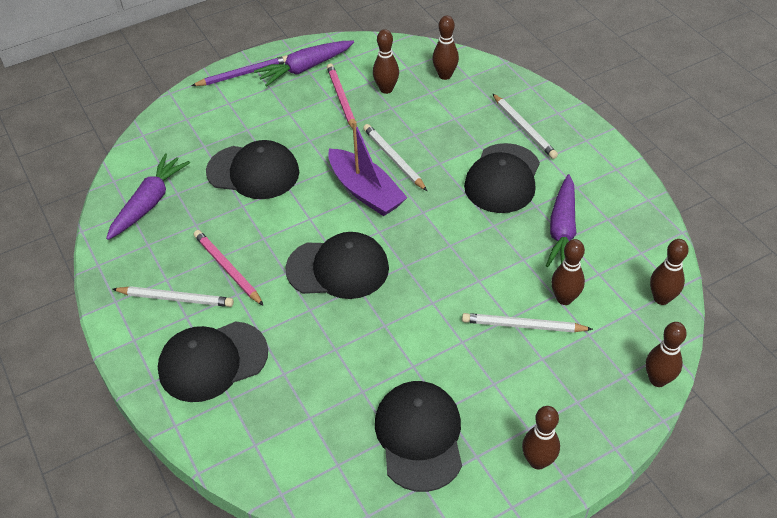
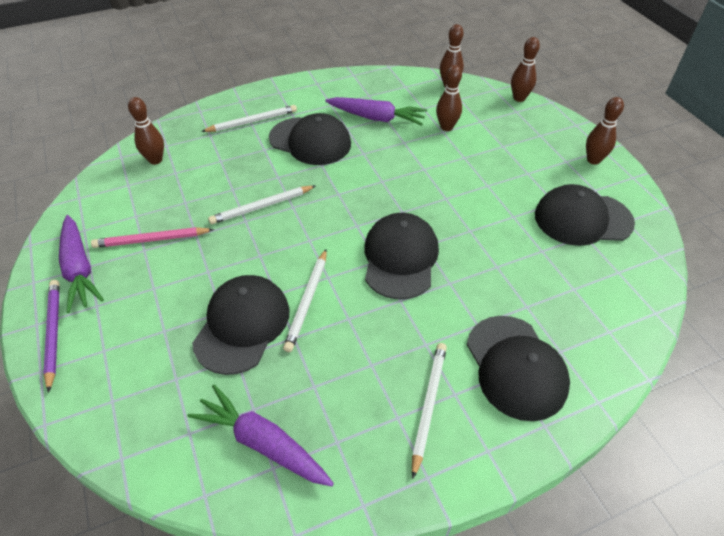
camera: 85 degrees left, 0 degrees up
(227, 269) = (389, 352): pink pencil -> none
(365, 191) = (301, 230): purple boat -> none
(386, 89) = (154, 203): brown bowling pin -> none
(523, 326) = (472, 151): white pencil -> white pencil (307, 301)

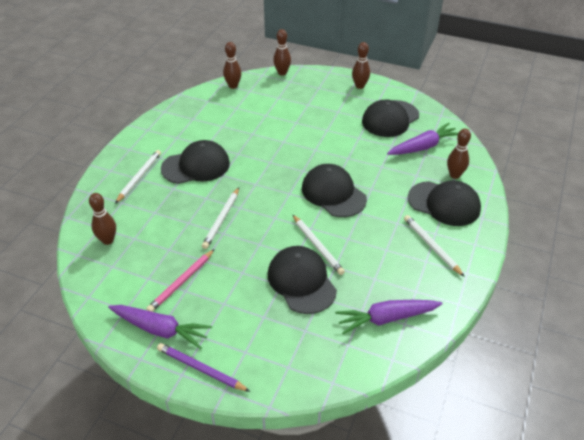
camera: 45 degrees left, 5 degrees down
(377, 118) = (217, 129): purple carrot -> purple carrot (423, 147)
(446, 127) = (264, 111): brown bowling pin -> brown bowling pin (454, 175)

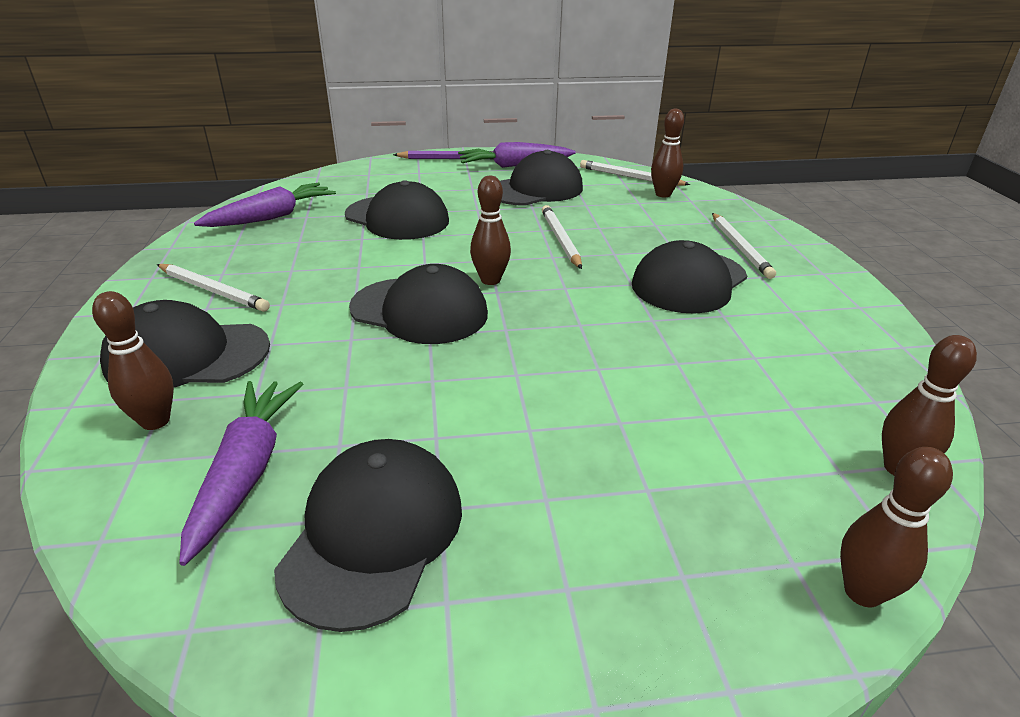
camera: 150 degrees right, 10 degrees down
(181, 282) = (535, 189): pink pencil -> black cap
(317, 246) = (400, 248): white pencil -> white pencil (630, 177)
(359, 86) = (555, 654): brown bowling pin -> brown bowling pin (490, 280)
(423, 147) = (246, 471): purple carrot -> purple carrot turned 150 degrees clockwise

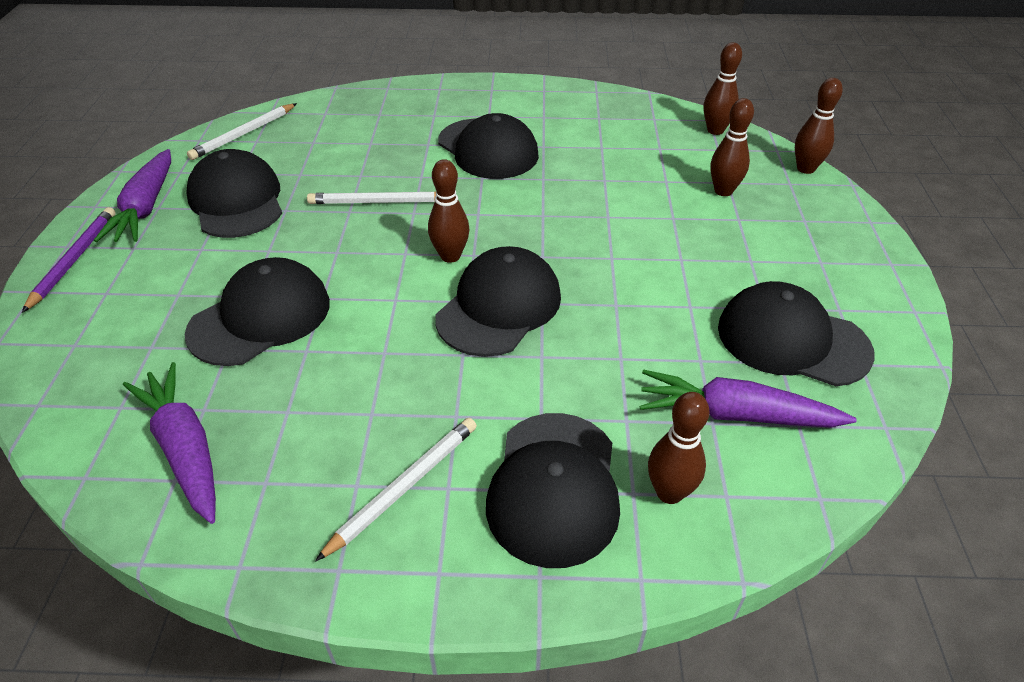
camera: 80 degrees left, 10 degrees up
(663, 194) = (302, 124): brown bowling pin -> brown bowling pin (723, 191)
(740, 247) = (436, 112): white pencil -> none

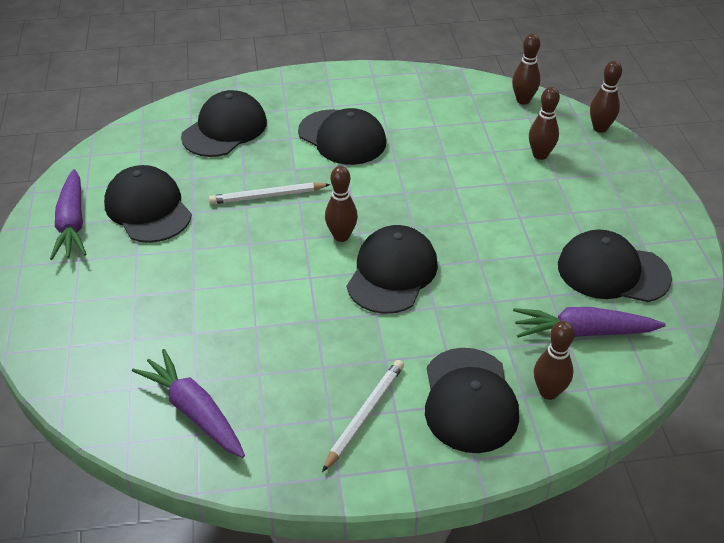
camera: 10 degrees left, 0 degrees up
(74, 260) = (33, 276): purple pencil -> none
(244, 134) = (127, 145): white pencil -> none
(260, 317) = (209, 305): black cap -> black cap (225, 129)

